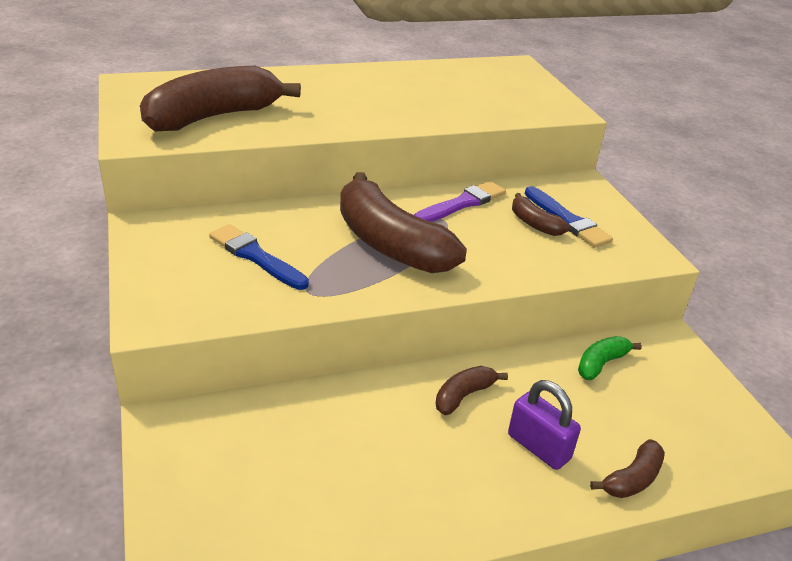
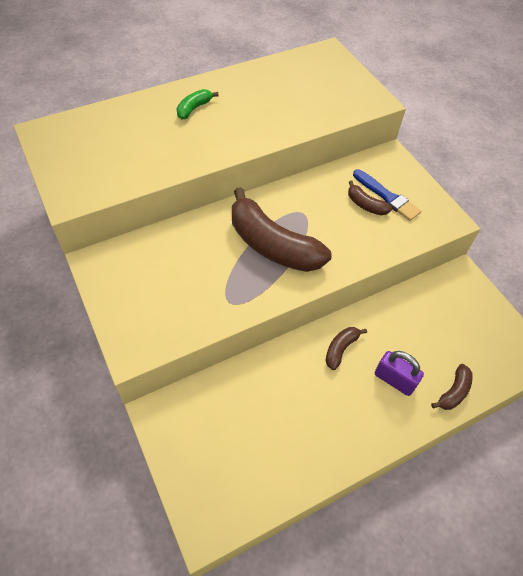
camera: 10 degrees left, 20 degrees up
(214, 117) = (120, 160): brown banana -> none
(256, 256) = (184, 276): blue brush -> none
(462, 203) = (312, 194): purple brush -> none
(601, 364) = (421, 304): green banana -> green banana (194, 108)

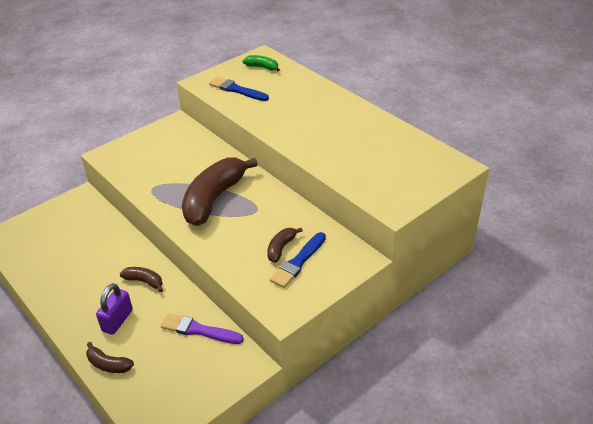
camera: 80 degrees right, 15 degrees down
(113, 167) = (237, 90): none -> blue brush
(194, 108) = (320, 108): green banana -> green banana (262, 67)
(417, 307) = (198, 330): none -> purple brush

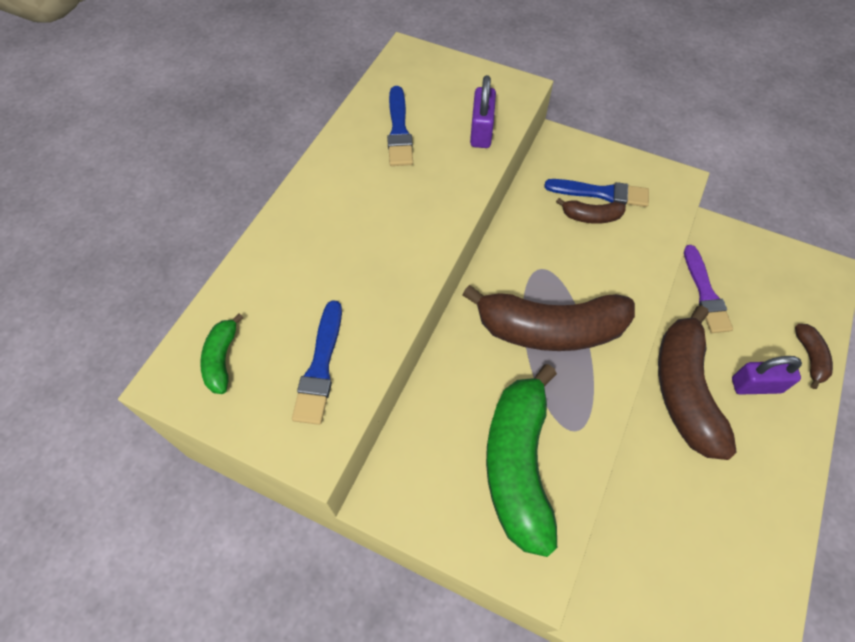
camera: 115 degrees left, 20 degrees up
(144, 281) = (684, 390): brown banana -> brown banana, size x2.22
(153, 164) = (518, 465): none -> green banana
(359, 178) = (481, 132): none -> purple padlock
(379, 144) = (399, 130): none -> blue brush

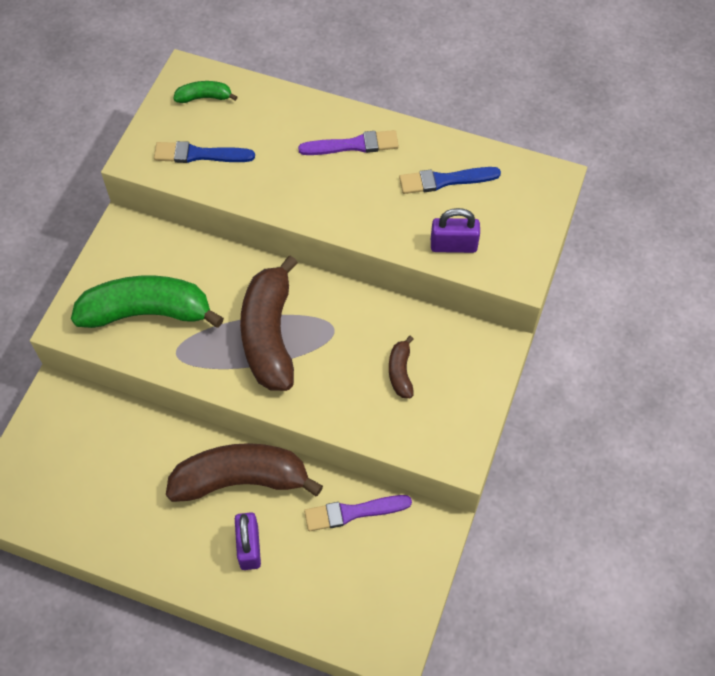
camera: 85 degrees right, 0 degrees up
(337, 203) = (353, 145): none -> purple brush
(601, 193) = (432, 383): blue brush -> none
(810, 357) = (283, 606): brown banana -> none

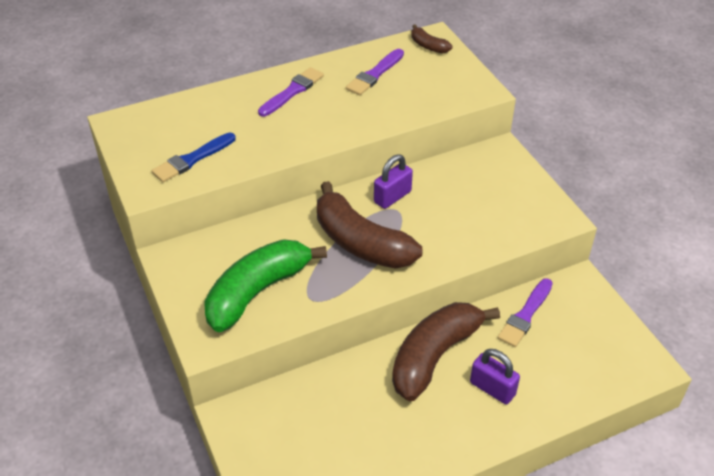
camera: 45 degrees left, 15 degrees down
(204, 97) = (150, 128): green banana -> none
(400, 372) = (468, 202): brown banana -> brown banana (428, 46)
(445, 180) = (374, 74): blue brush -> purple brush
(453, 245) = (426, 101): purple padlock -> purple padlock (392, 197)

